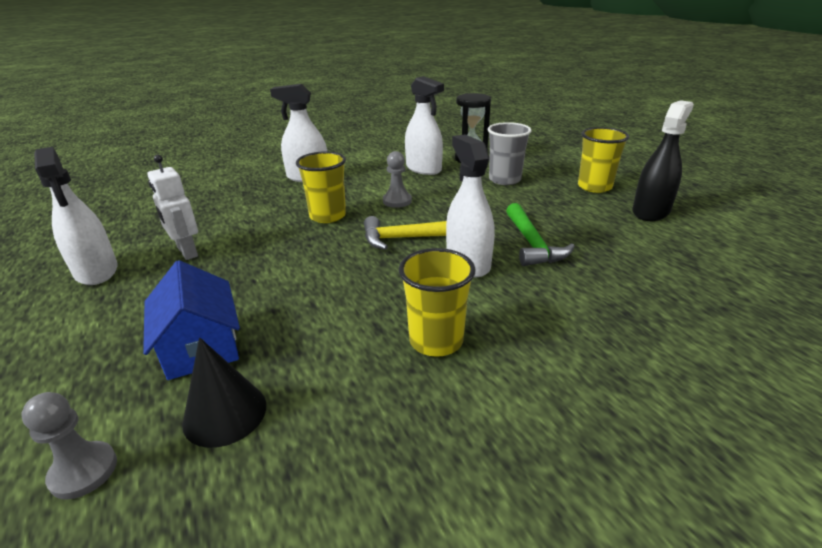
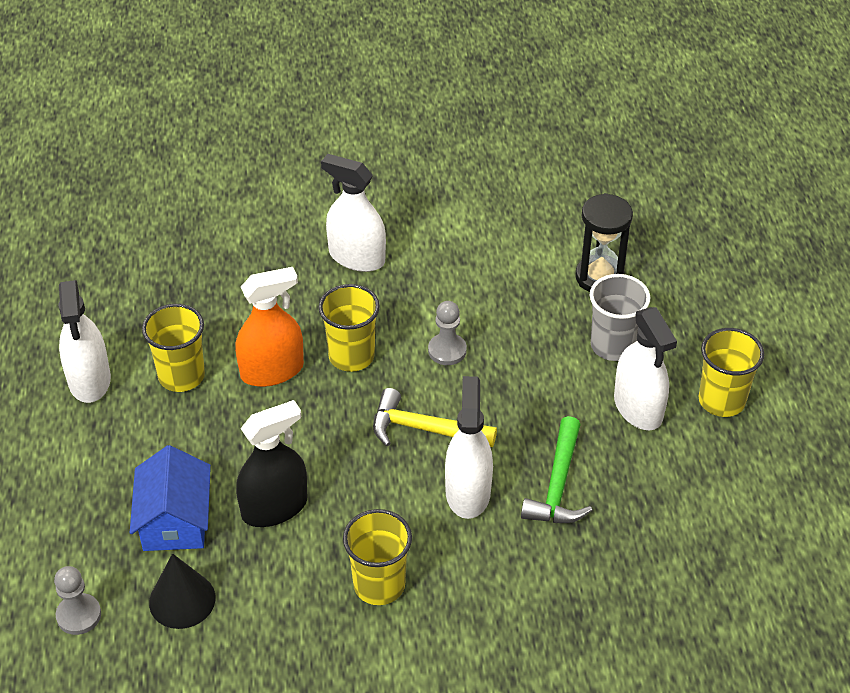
camera: 20 degrees right, 15 degrees up
(187, 252) = (181, 376): white robot -> yellow cup
(266, 234) = (272, 371): none -> orange spray bottle
(423, 169) = (519, 283): white spray bottle -> white spray bottle (638, 408)
(650, 211) = (748, 475): black spray bottle -> black spray bottle (274, 507)

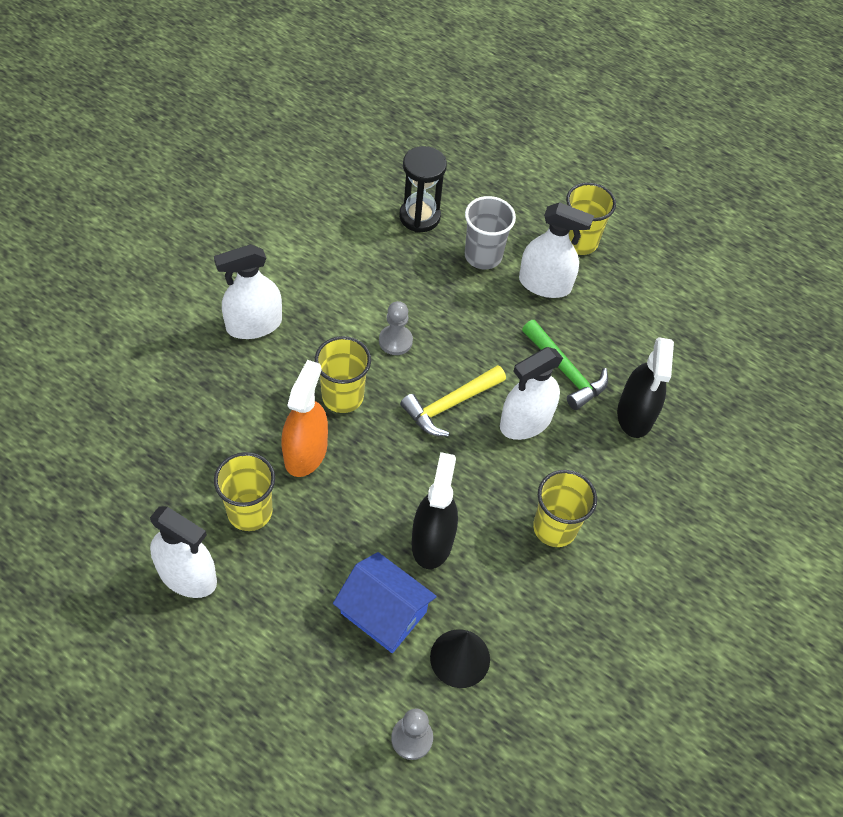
camera: 55 degrees left, 10 degrees up
(468, 492) = (525, 422): white spray bottle -> white spray bottle turned 75 degrees counterclockwise
(572, 568) = (635, 414): none -> black spray bottle

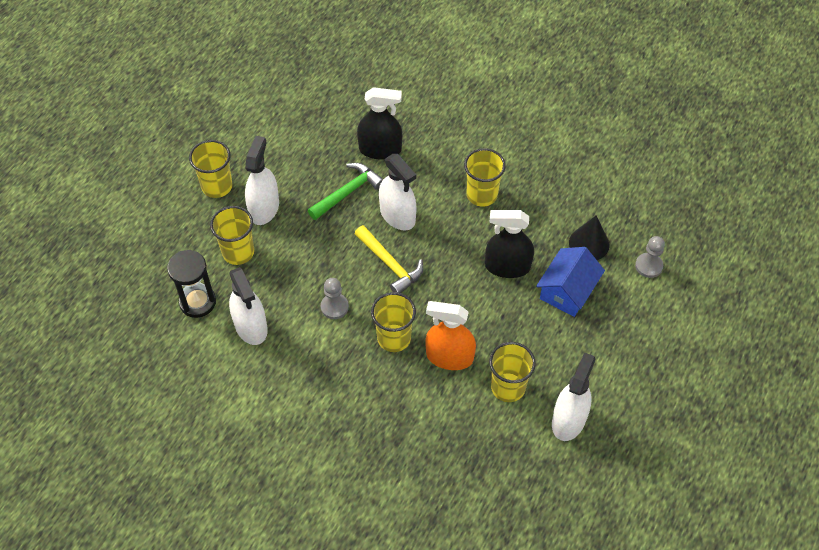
camera: 90 degrees left, 0 degrees up
(254, 325) = (331, 414): white spray bottle -> white spray bottle (251, 326)
(483, 256) = (238, 252): grey cup -> yellow cup

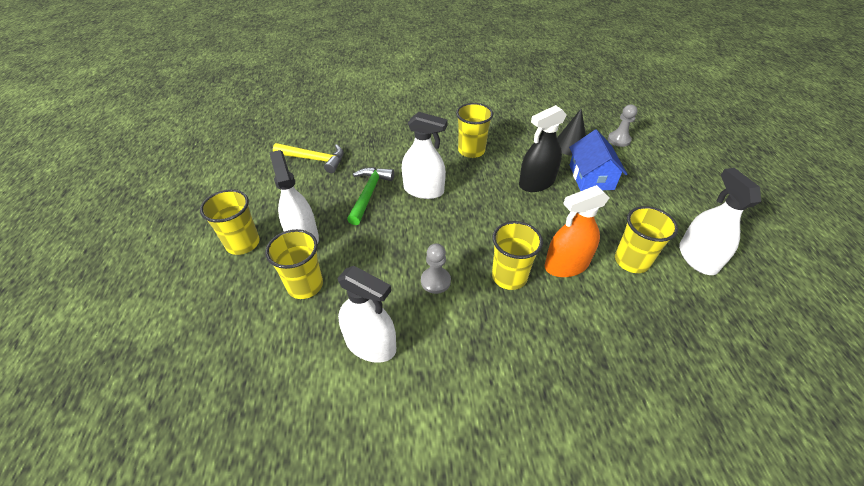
camera: 35 degrees left, 10 degrees down
(197, 302) = (294, 354): black hourglass -> none
(380, 149) = (370, 157): black spray bottle -> none
(390, 264) = (450, 225): yellow hammer -> yellow hammer (314, 159)

